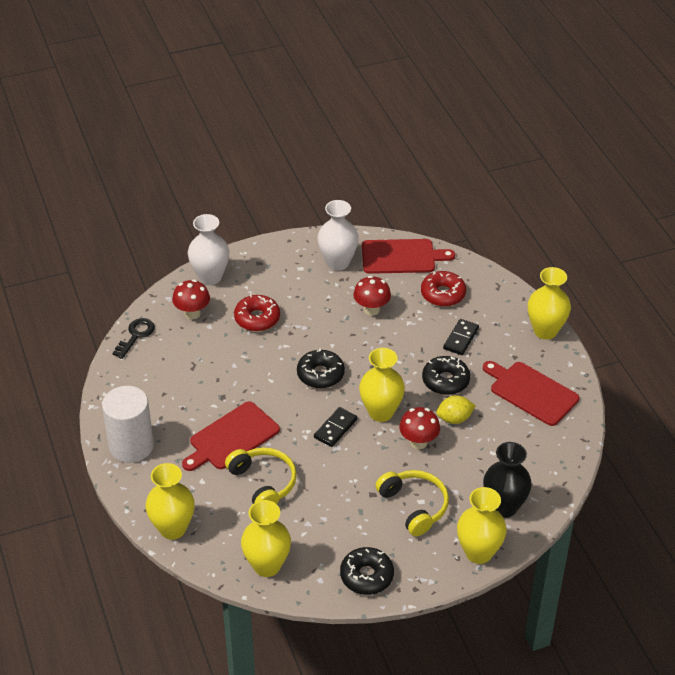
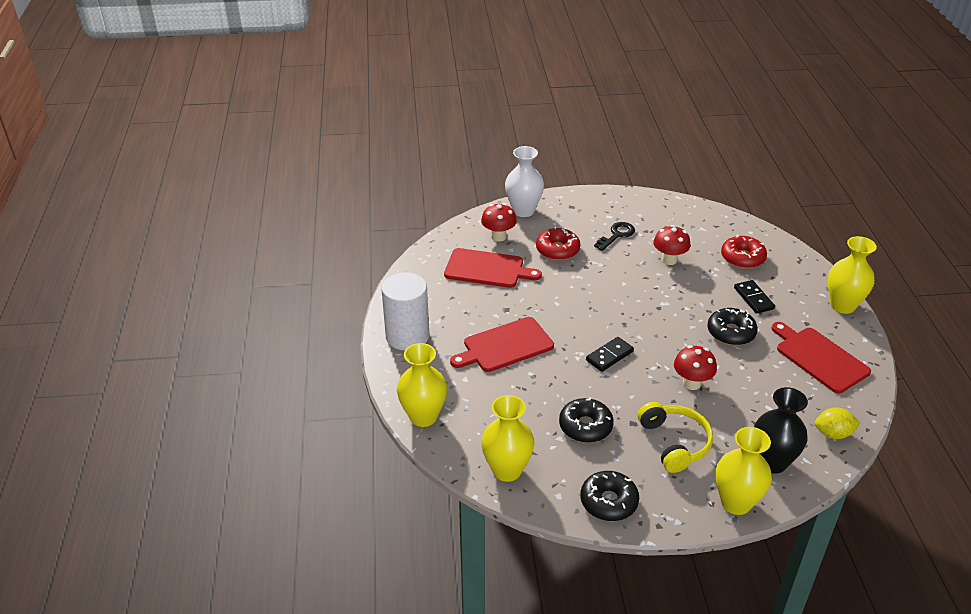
camera: 15 degrees right, 5 degrees down
(136, 336) = (441, 246): black key -> black key (616, 235)
(263, 483) = (525, 392): yellow headphones -> none
(320, 374) = (606, 306): black donut -> black donut (585, 426)
(337, 262) = (645, 217): white vase -> none
(381, 412) = (658, 349): yellow vase -> none
(401, 257) = (708, 221): red cutting board -> red cutting board (487, 269)
(454, 419) = (733, 368): yellow lemon -> yellow lemon (833, 434)
(461, 338) = (753, 298): black domino -> black domino turned 60 degrees counterclockwise

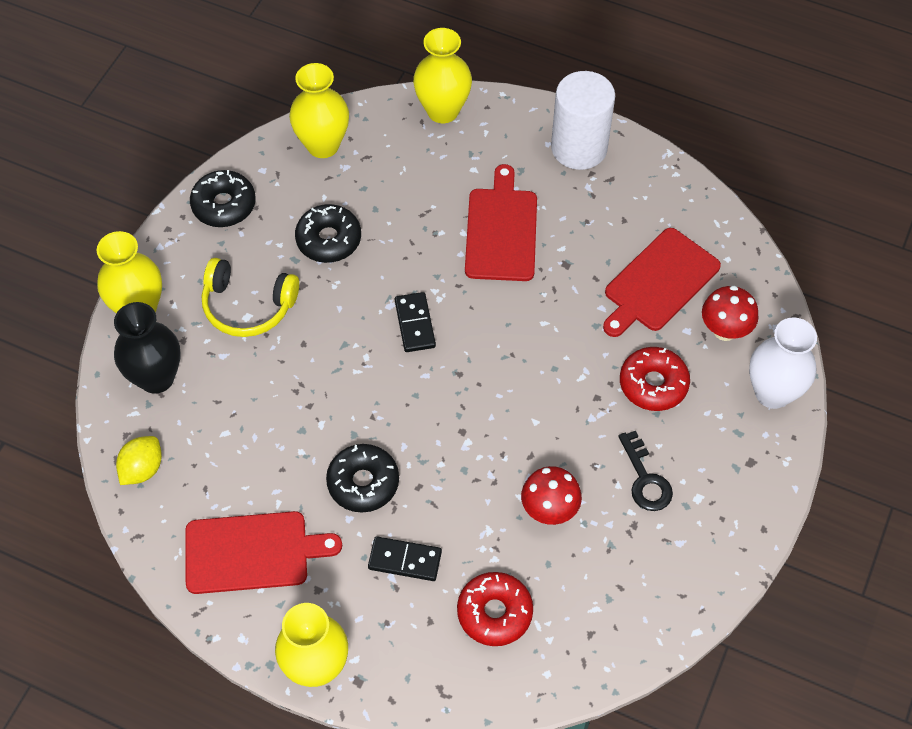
camera: 120 degrees right, 20 degrees up
(691, 383) = (315, 379): red mushroom -> none

